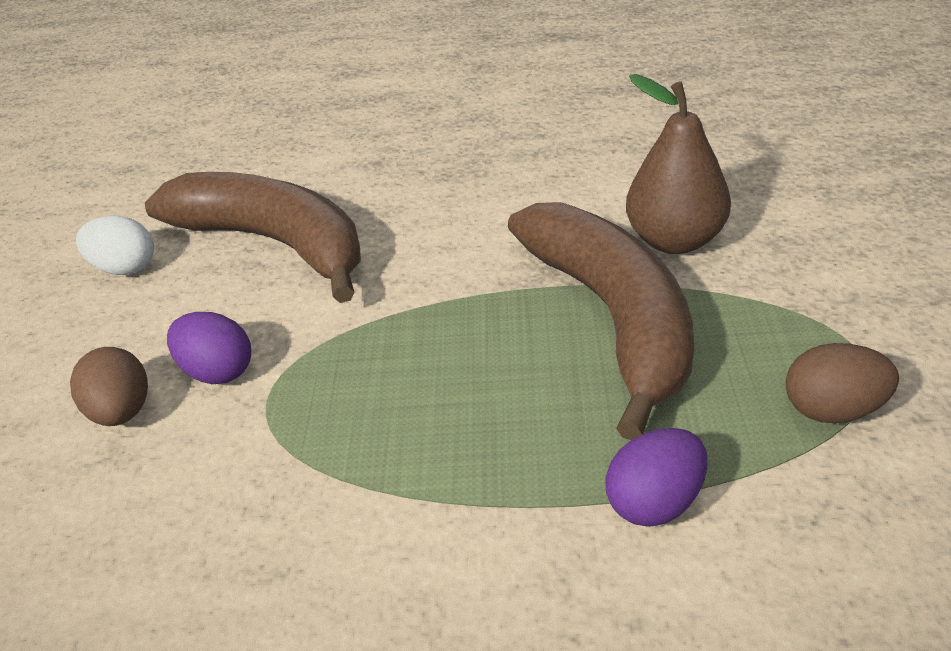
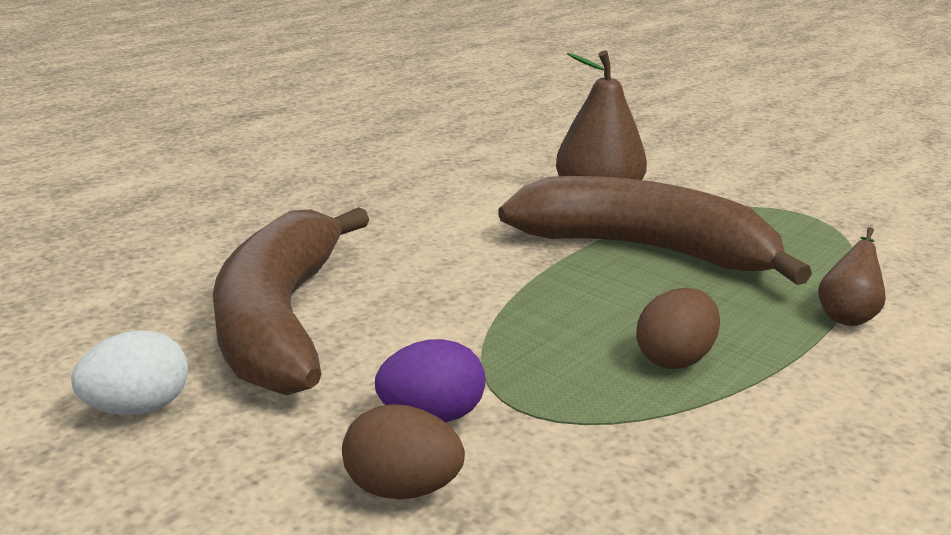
camera: 55 degrees left, 15 degrees down
(275, 243) = (280, 321): brown banana -> brown banana turned 75 degrees counterclockwise
(655, 501) = (848, 315): purple egg -> brown pear
(832, 409) = (832, 238): brown egg -> brown egg (675, 359)

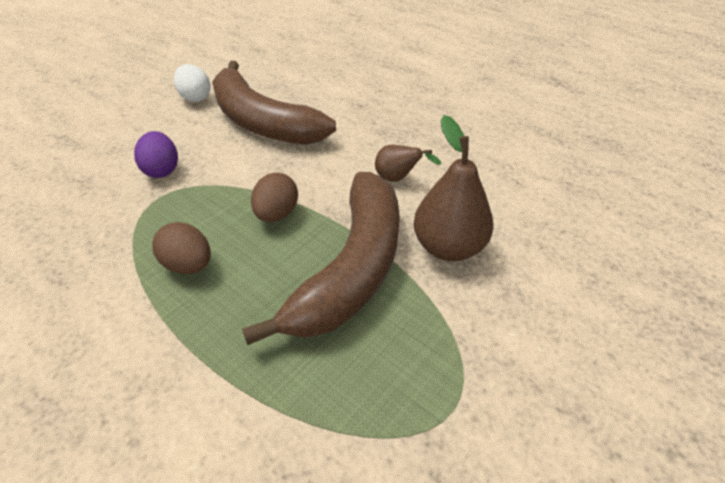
camera: 90 degrees right, 20 degrees up
(280, 321) = (262, 121): brown banana -> brown banana turned 135 degrees counterclockwise
(402, 489) = (111, 164): brown egg -> brown egg (277, 214)
(848, 315) = (228, 387): brown pear -> brown pear (398, 179)

